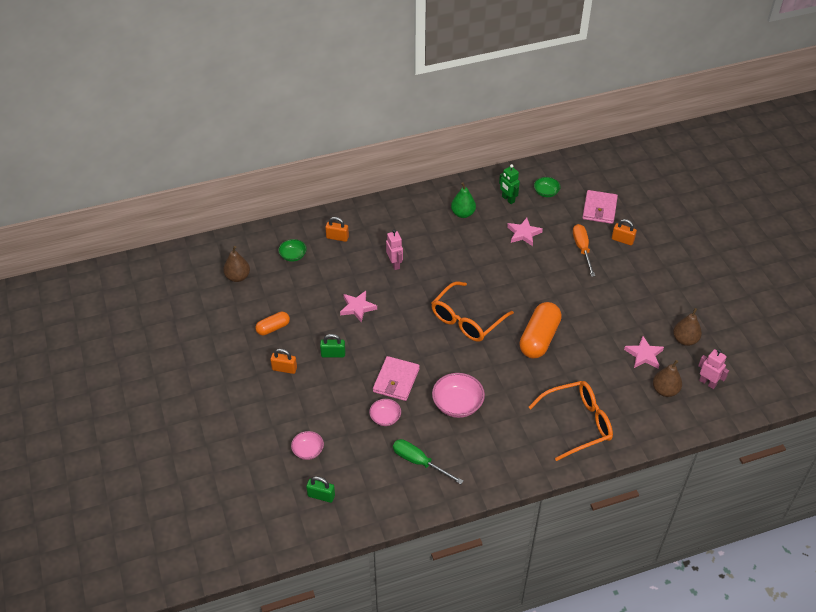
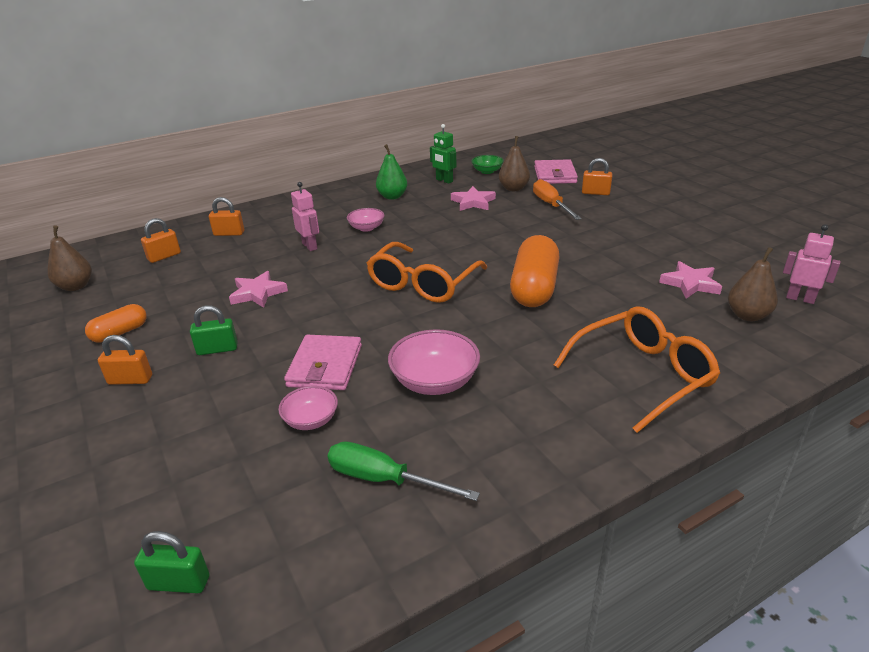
camera: 10 degrees left, 15 degrees down
(293, 256) = (164, 256): green bowl -> orange padlock
(308, 451) = (158, 498): pink bowl -> pink bowl (366, 228)
(685, 340) = (734, 262): brown pear -> brown pear (513, 188)

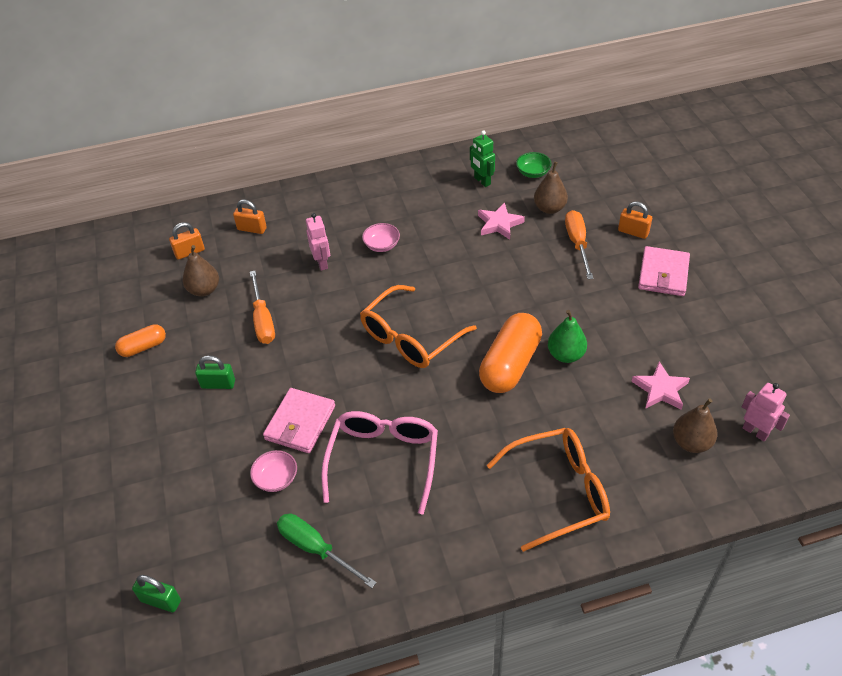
camera: 15 degrees right, 15 degrees up
(76, 286) = (111, 279): brown pear -> brown pear (204, 290)
(130, 380) = (147, 404): orange padlock -> none
(258, 293) = (263, 320): pink star -> orange screwdriver
(392, 196) = (421, 199): green pear -> green pear (565, 355)
(435, 381) = (383, 460): pink bowl -> pink glasses
(555, 175) = (603, 192): pink wallet -> pink wallet (663, 274)

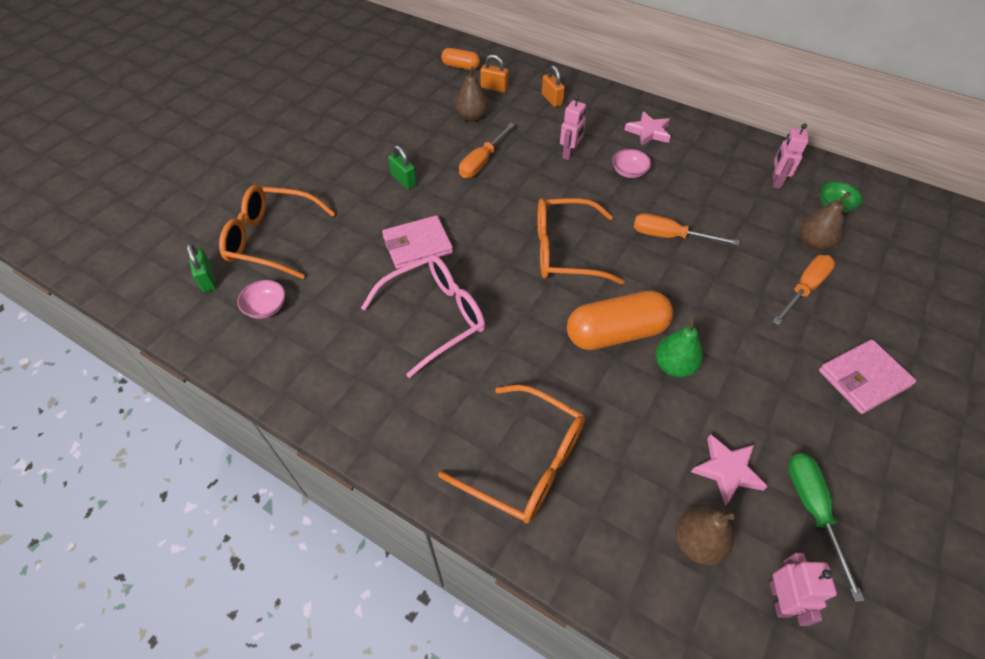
camera: 45 degrees right, 5 degrees up
(143, 347) = (394, 125): orange capsule -> orange capsule (461, 66)
(171, 522) = (271, 239): none -> orange glasses
(276, 478) = (357, 267): pink bowl -> pink bowl (266, 307)
(316, 549) = (319, 333): green screwdriver -> green screwdriver (812, 509)
(464, 272) = (669, 236): none -> orange screwdriver
(482, 181) = (776, 181): green robot -> pink robot
(499, 224) = (748, 223): pink star -> pink star (648, 132)
(633, 232) = (877, 320): orange padlock -> none

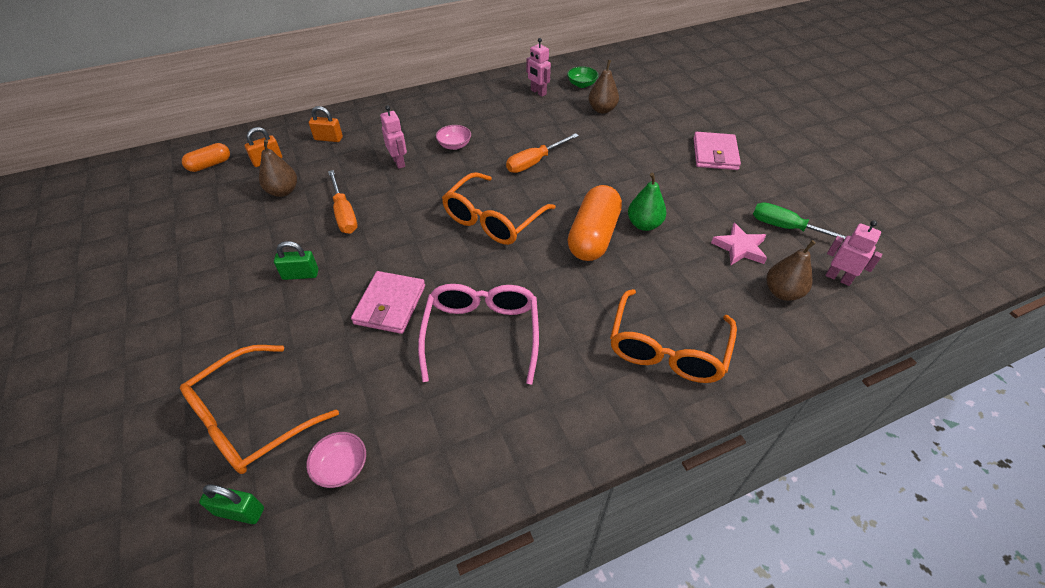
camera: 55 degrees left, 5 degrees down
(526, 462) = (667, 349): orange glasses -> orange glasses turned 135 degrees clockwise
(648, 132) = (428, 114): pink star -> none
(804, 289) = (633, 135): orange screwdriver -> none

